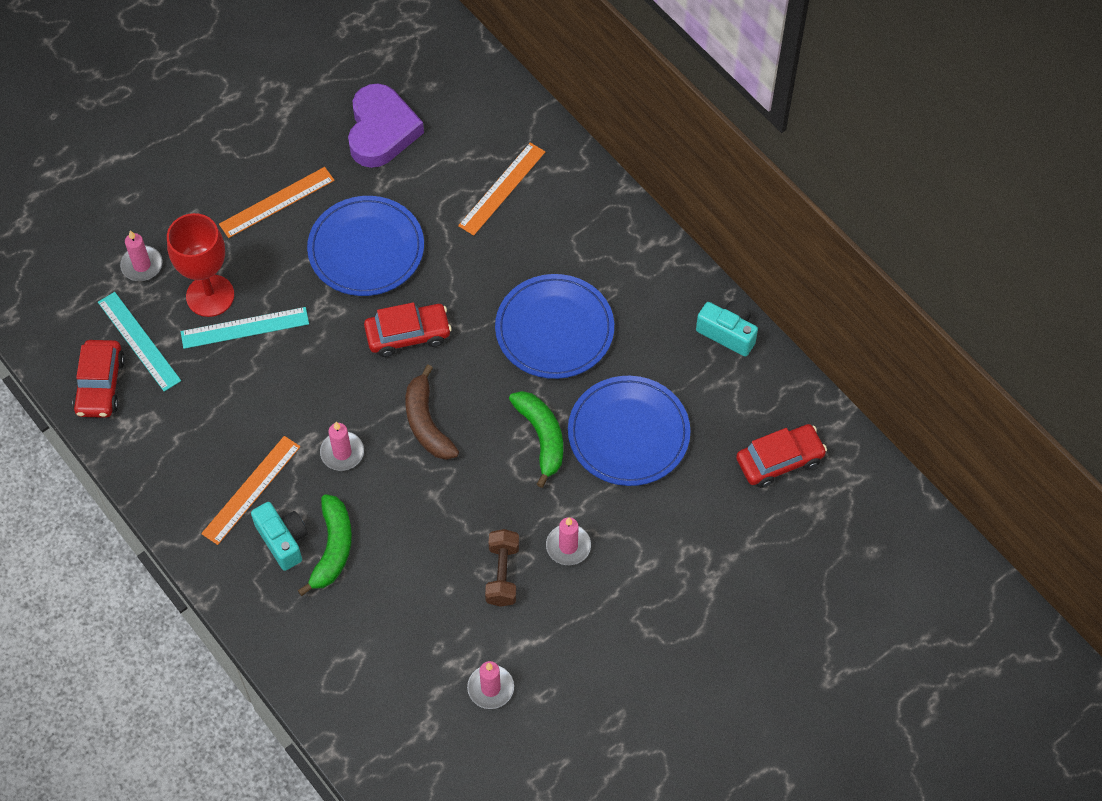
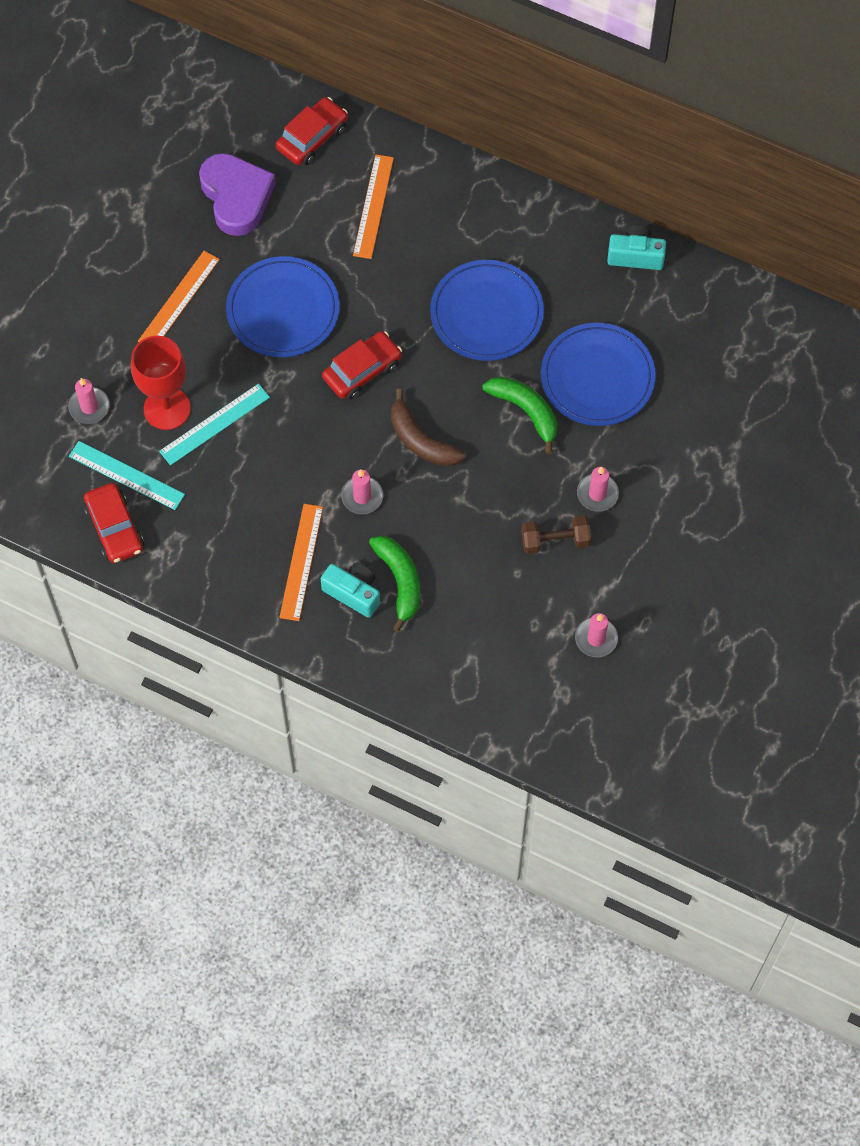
camera: 25 degrees left, 5 degrees up
(502, 574) = (555, 541): brown dumbbell -> brown dumbbell turned 75 degrees counterclockwise
(779, 460) = (734, 347): red car -> red car (312, 137)

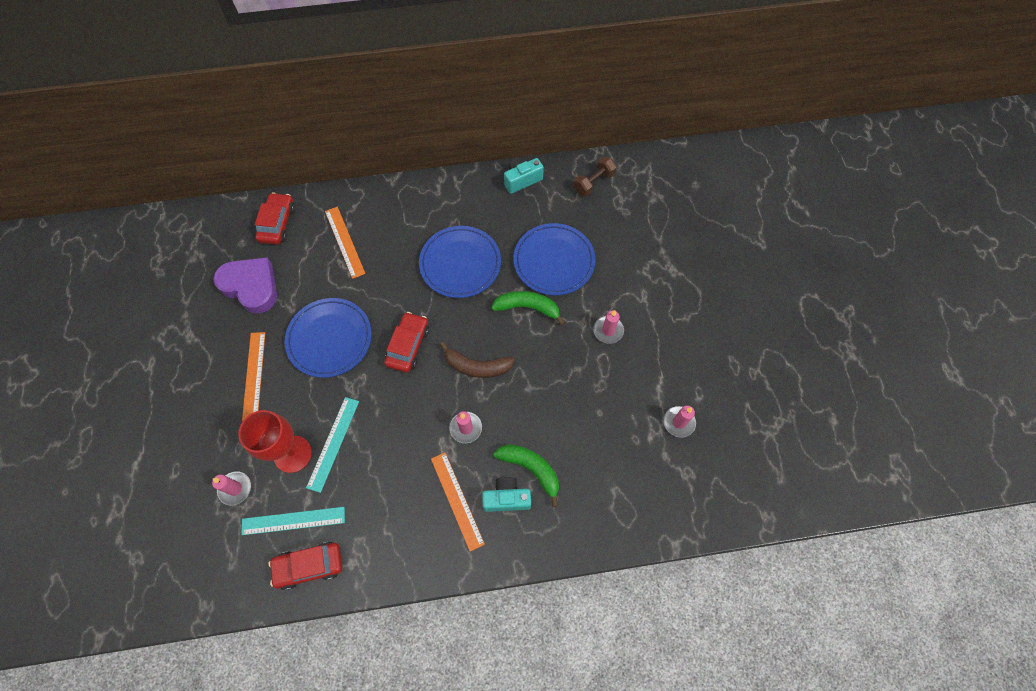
camera: 35 degrees left, 0 degrees up
(115, 528) = (309, 566): red car -> red car turned 135 degrees clockwise
(555, 541) = (606, 376): brown dumbbell -> brown dumbbell (593, 182)

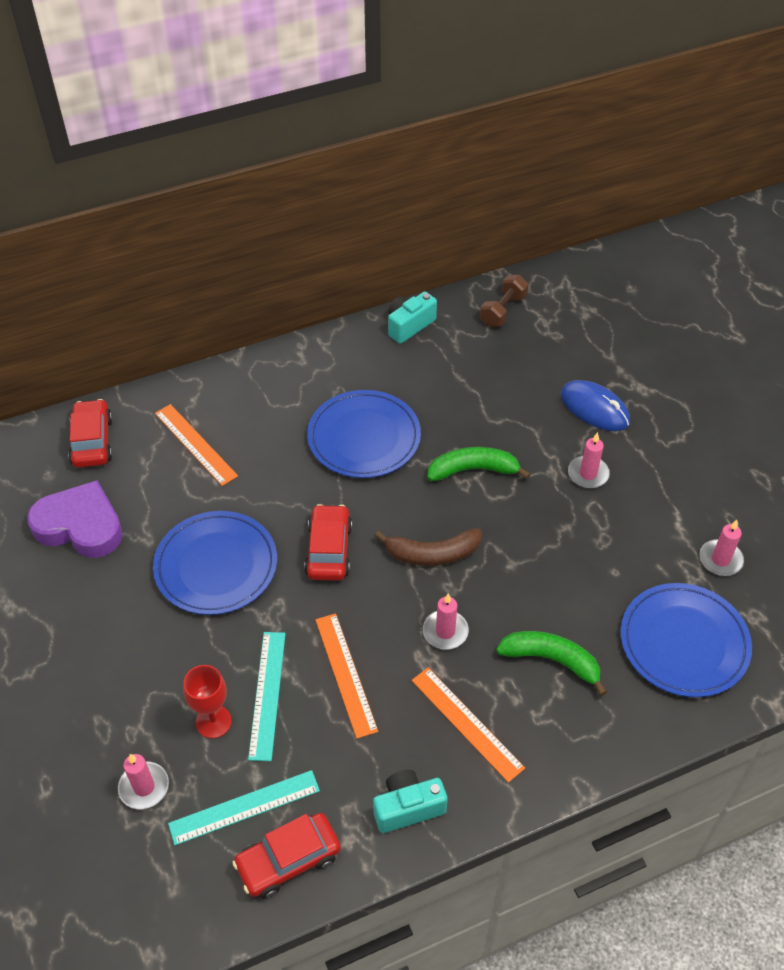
camera: 15 degrees left, 15 degrees down
(254, 375) = (122, 635): orange ruler -> orange ruler (345, 674)
(292, 454) = (213, 722): red goblet -> red goblet, size x0.65
(506, 498) = (533, 704): turquoise camera -> turquoise camera (408, 808)
(554, 261) = (486, 409): blue plate -> blue plate (684, 642)
(632, 278) = (594, 408): none -> blue mouse

